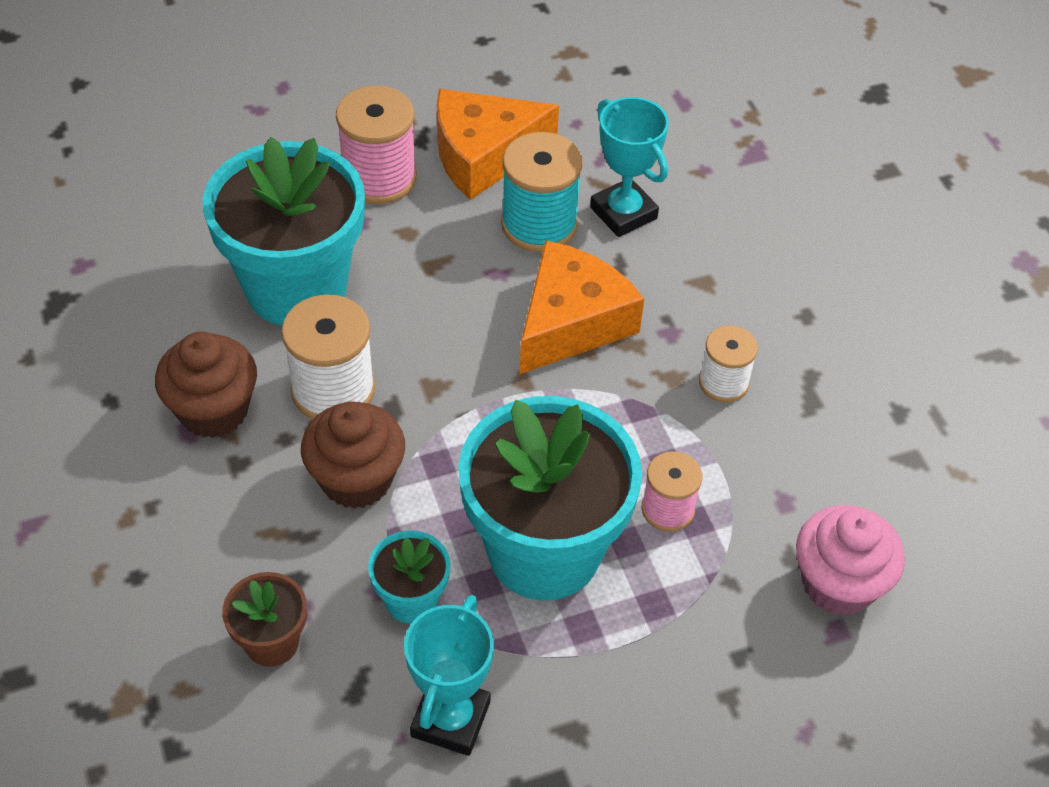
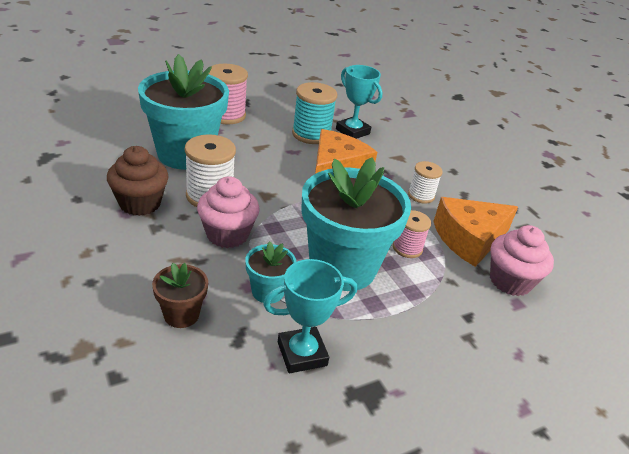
camera: 10 degrees left, 15 degrees down
(356, 479) = (227, 234): brown cupcake -> pink cupcake
(450, 719) = (302, 354): turquoise trophy -> turquoise trophy turned 60 degrees clockwise
(483, 155) = (278, 109): orange cheese -> orange cheese (469, 239)

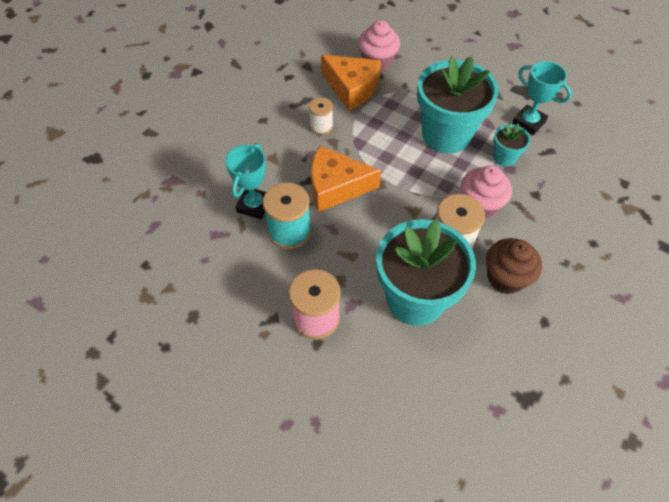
camera: 115 degrees left, 20 degrees up
(181, 315) = (563, 184): brown flower pot -> none
(407, 248) = (394, 113): pink spool -> none

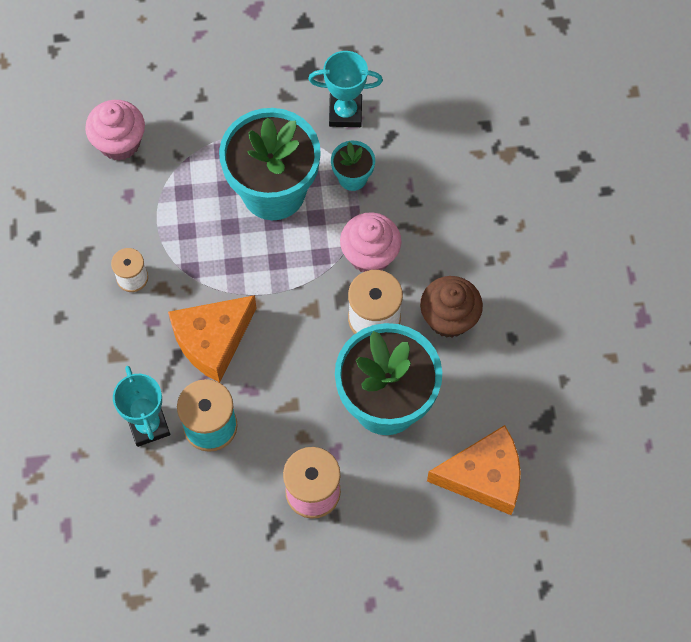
camera: 40 degrees left, 10 degrees up
(352, 88) = (122, 201): orange cheese -> orange cheese (484, 476)

